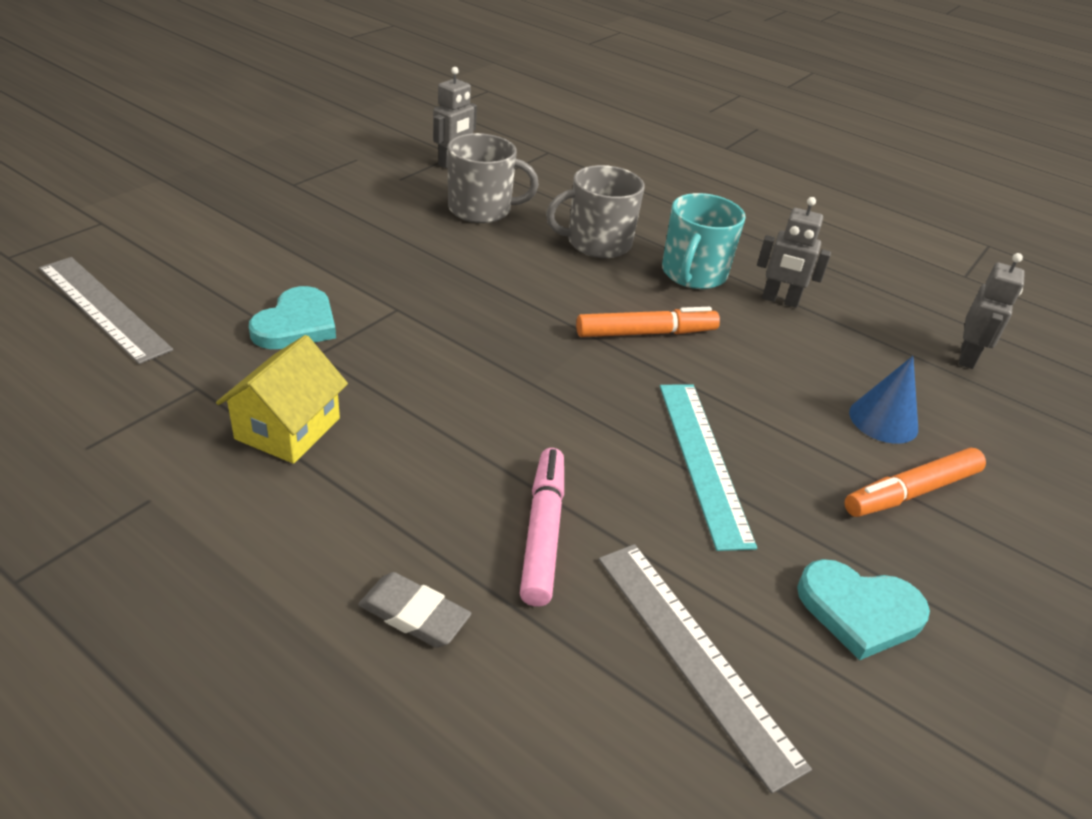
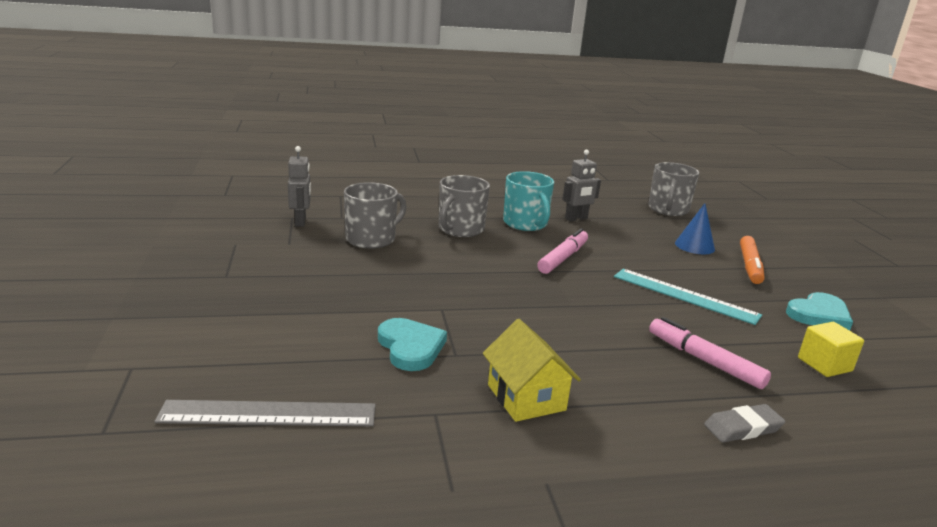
camera: 45 degrees left, 15 degrees down
(646, 333) = (563, 258): orange marker -> pink marker
(695, 655) = (824, 364): grey ruler -> yellow cube
(967, 357) = (668, 209): grey robot -> grey mug

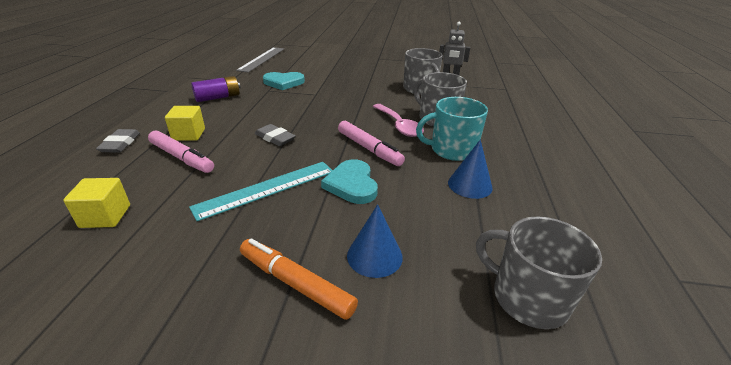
camera: 110 degrees right, 10 degrees up
(496, 247) = (399, 126): none -> pink spoon
(526, 397) = (218, 97): yellow house -> purple battery
(576, 218) = (470, 185): grey robot -> blue cone
(597, 312) = (275, 138): none -> grey eraser
(657, 377) = (189, 134): none -> yellow cube
(704, 360) = (182, 158): pink marker -> pink marker turned 60 degrees clockwise
(819, 315) = (154, 273): turquoise heart -> turquoise heart (352, 184)

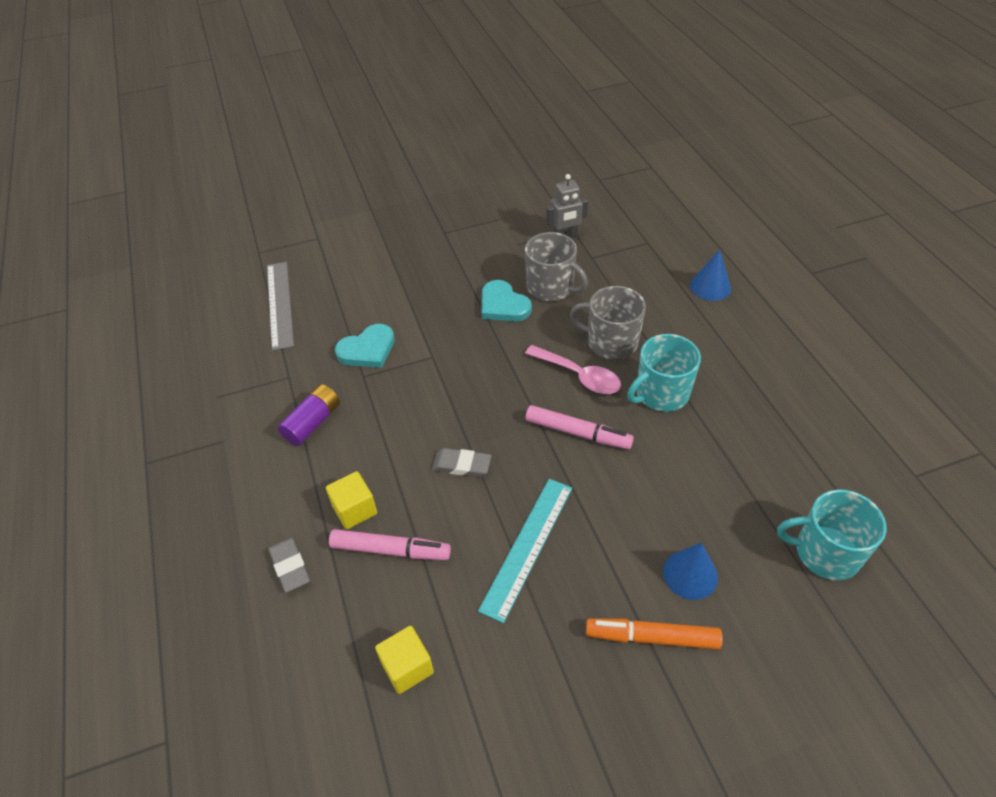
camera: 25 degrees left, 15 degrees up
(352, 184) = (603, 497): turquoise heart -> turquoise heart (503, 305)
(470, 185) = (710, 441): blue cone -> blue cone (710, 287)
(528, 297) = (825, 552): grey mug -> turquoise mug

